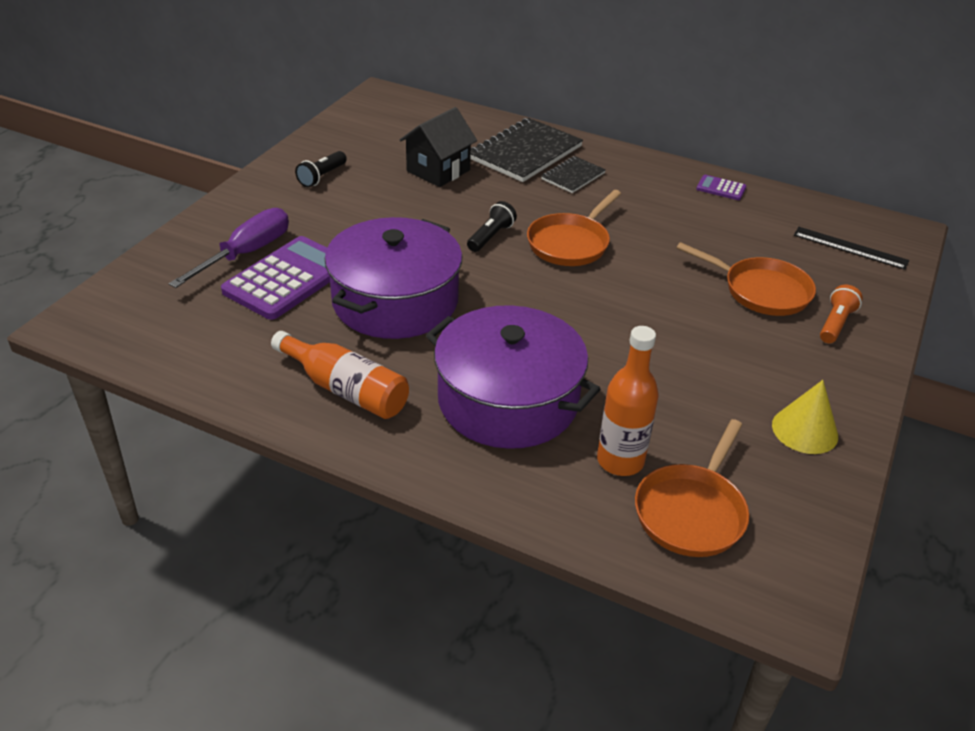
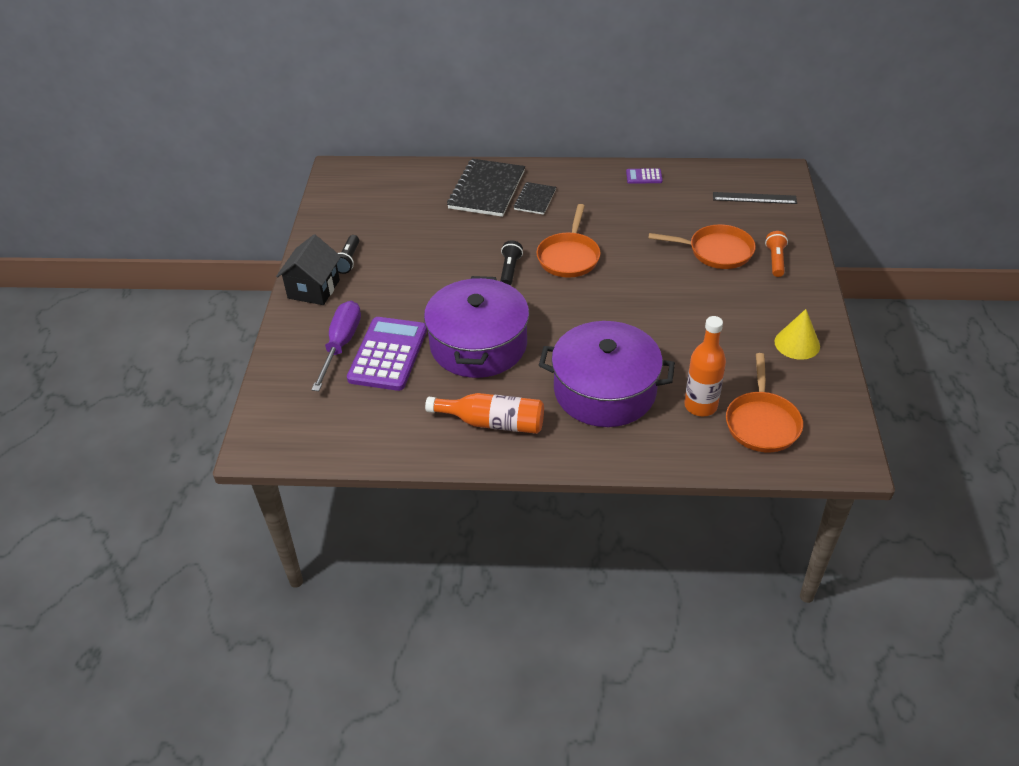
camera: 20 degrees left, 5 degrees up
(438, 171) = (433, 226): black house -> black house (314, 289)

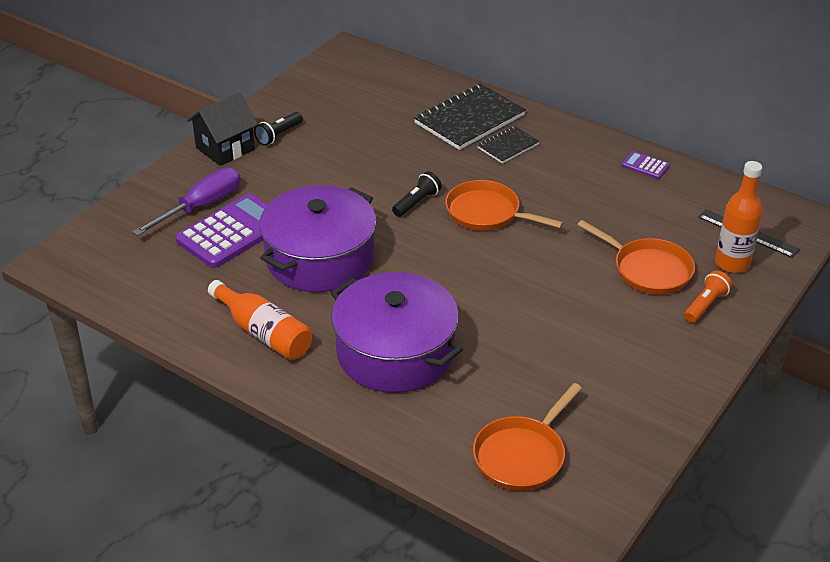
camera: 30 degrees right, 5 degrees down
(569, 256) = (487, 213): orange pan -> orange pan turned 75 degrees clockwise
(700, 406) = (475, 410): orange bottle -> orange bottle (732, 263)
(797, 343) = (641, 397): yellow cone -> none

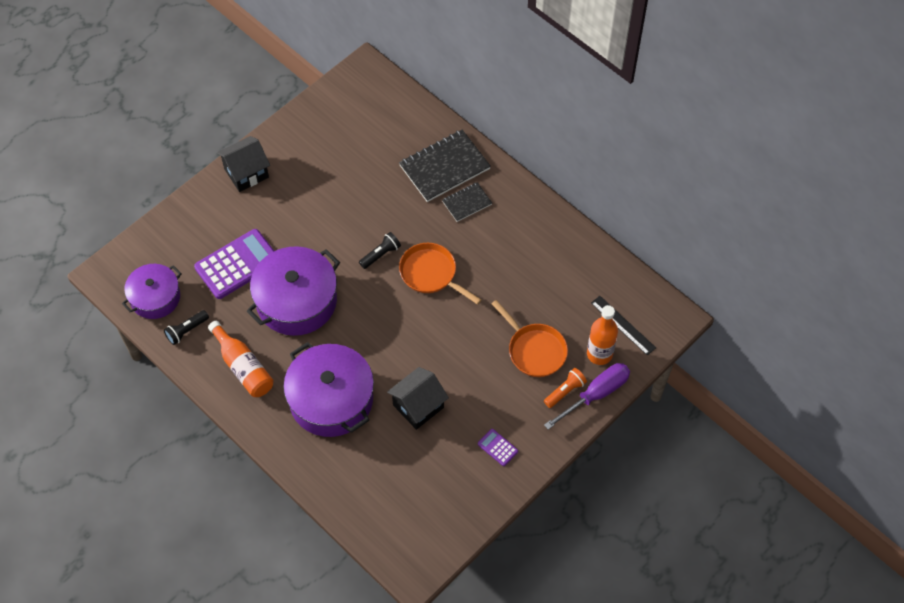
camera: 10 degrees right, 20 degrees up
(127, 276) = (155, 297): none -> purple pot
(201, 206) = (218, 234): purple screwdriver -> purple screwdriver (596, 394)
(278, 135) = (290, 164): black flashlight -> black flashlight (186, 331)
(517, 344) = (418, 406): none -> black house
(522, 455) = (395, 502): orange pan -> none
(645, 166) = (568, 241): purple calculator -> purple calculator (497, 447)

